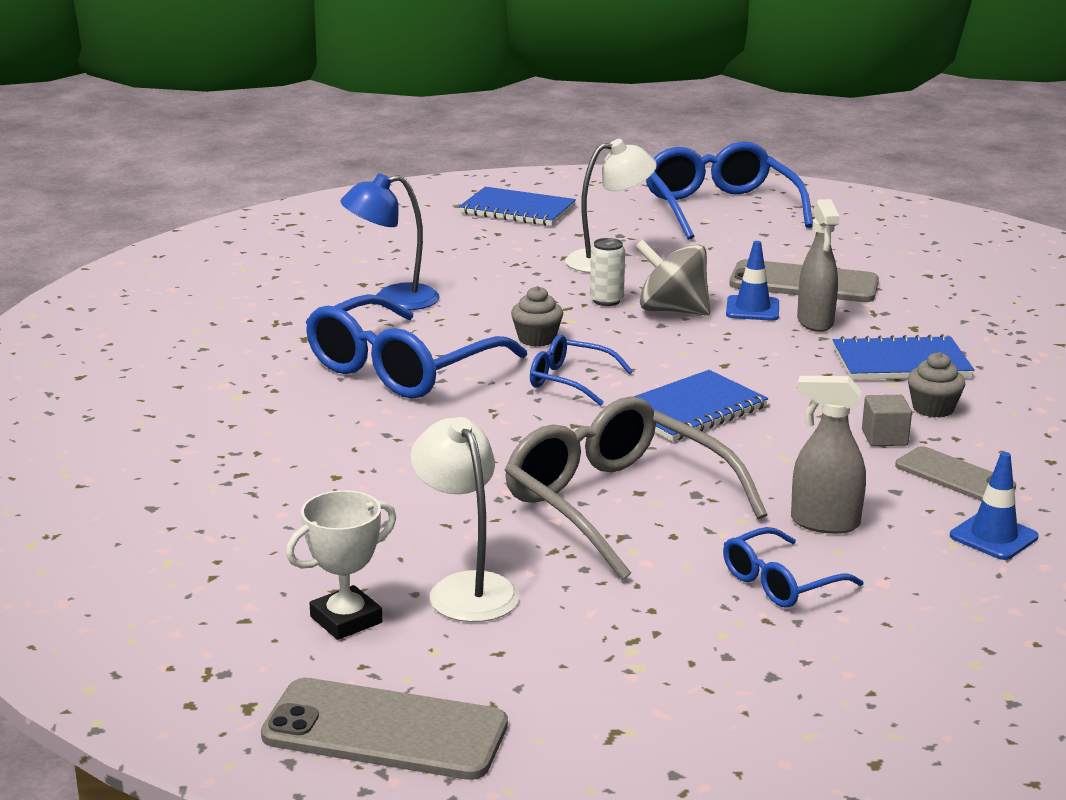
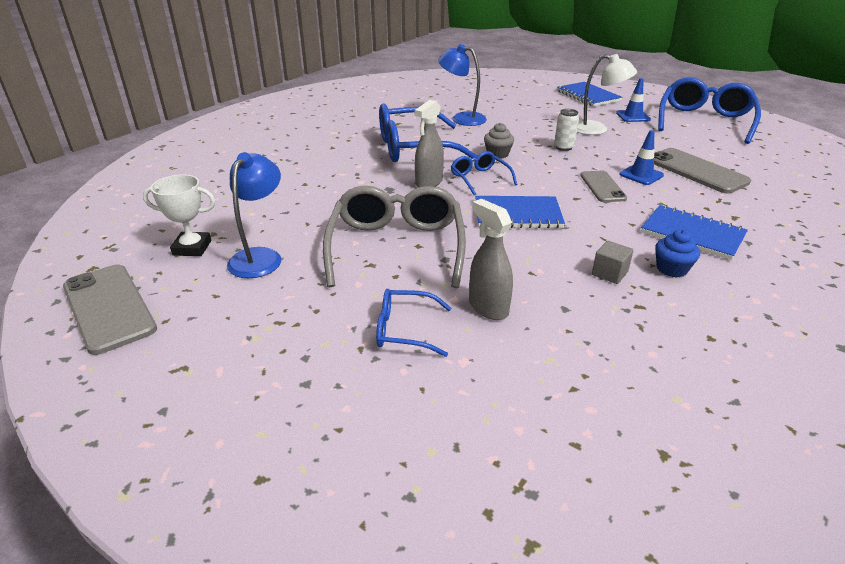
camera: 40 degrees right, 10 degrees up
(466, 588) = (260, 257): white lamp -> blue lamp
(672, 310) = (592, 162): grey spinning top -> none
(815, 322) = (670, 193): grey spray bottle -> grey spray bottle (429, 183)
(933, 408) = (671, 269): grey cupcake -> blue cupcake
(954, 476) = (620, 317): grey phone -> grey phone (602, 187)
(993, 536) = (585, 369): blue traffic cone -> blue traffic cone (633, 116)

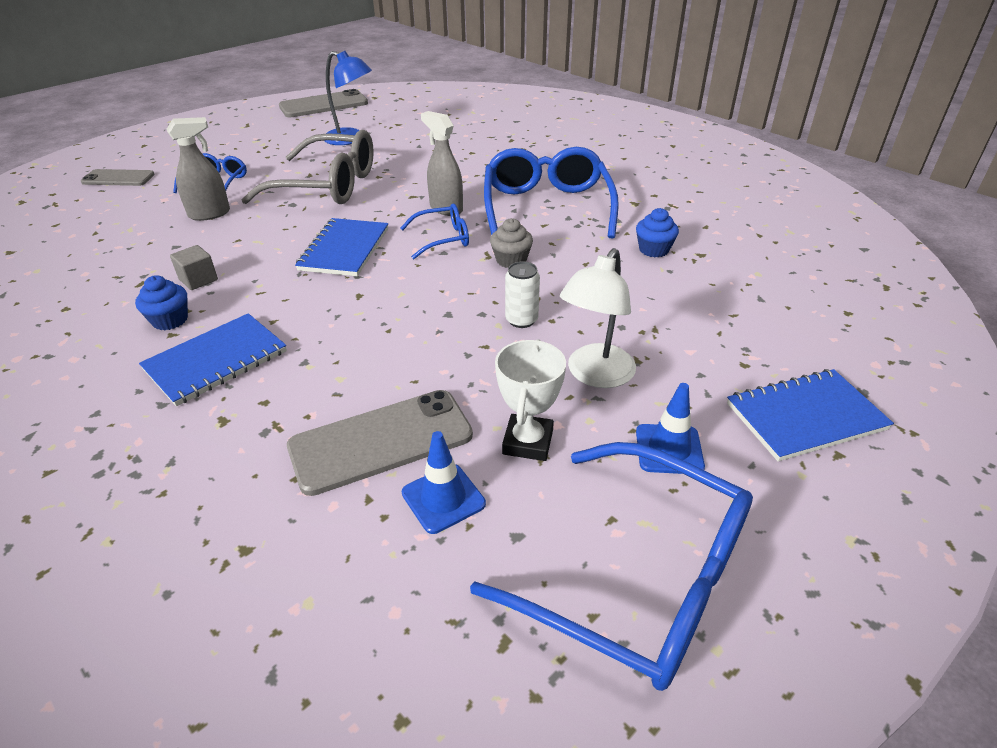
camera: 100 degrees right, 5 degrees up
(192, 248) = (380, 119): white trophy -> white trophy (528, 442)
(462, 118) = (653, 250): blue lamp -> blue cupcake
(602, 187) = (377, 323): grey phone -> grey phone (118, 178)
(641, 175) = (395, 370): blue traffic cone -> blue traffic cone (443, 498)

